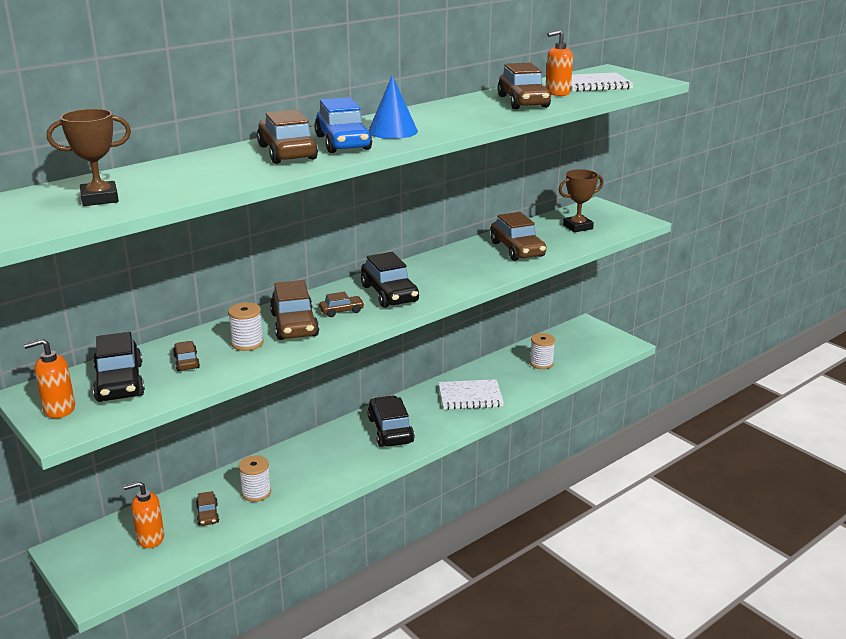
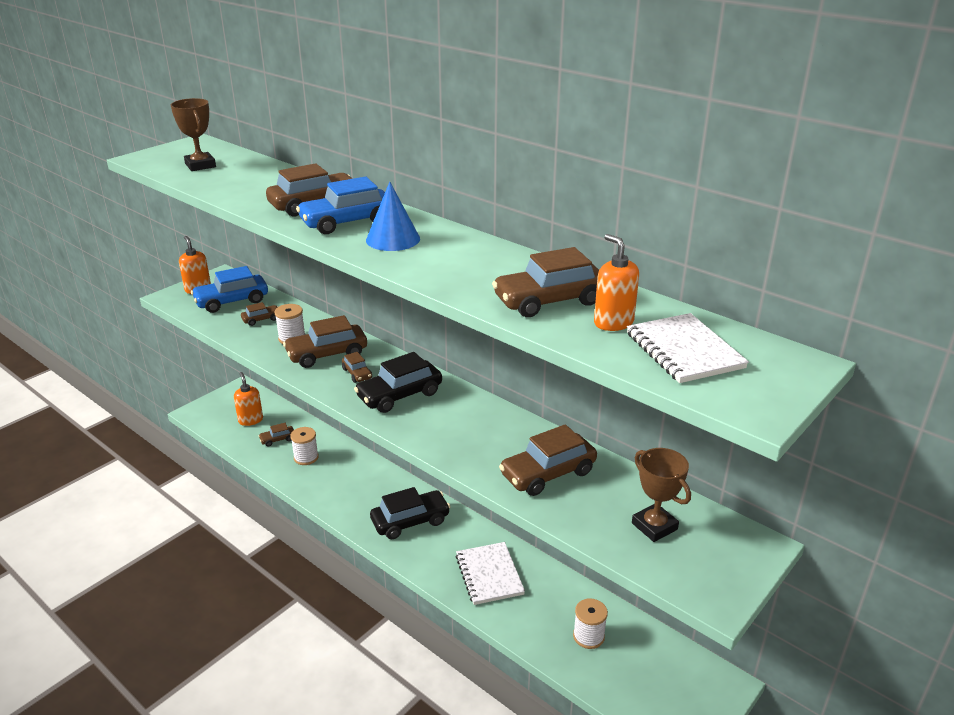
camera: 80 degrees right, 5 degrees up
(120, 382) = (232, 301): black car -> blue car

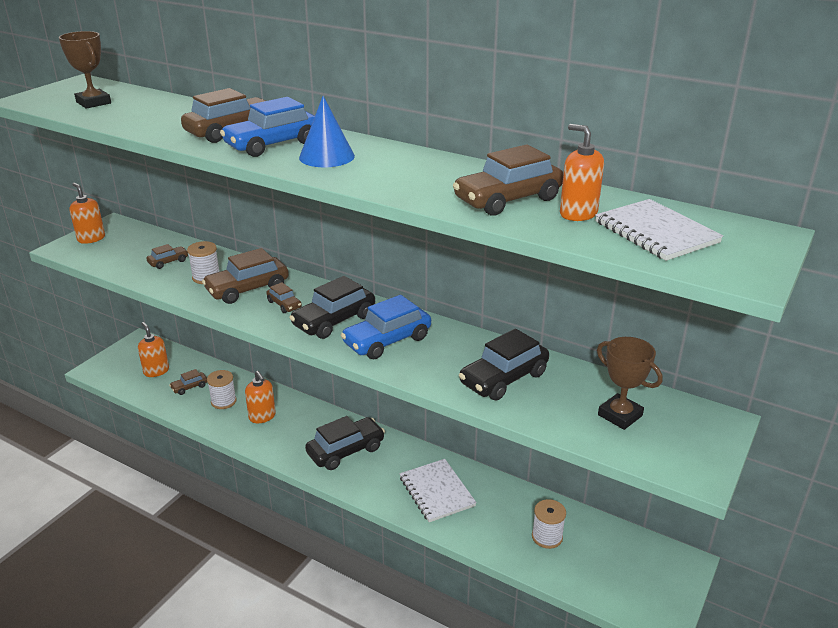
camera: 10 degrees left, 0 degrees up
(232, 301) = (131, 247): blue car -> blue car (387, 341)
(339, 477) = (262, 416): none -> orange soap dispenser
(548, 473) = (504, 378): brown car -> black car

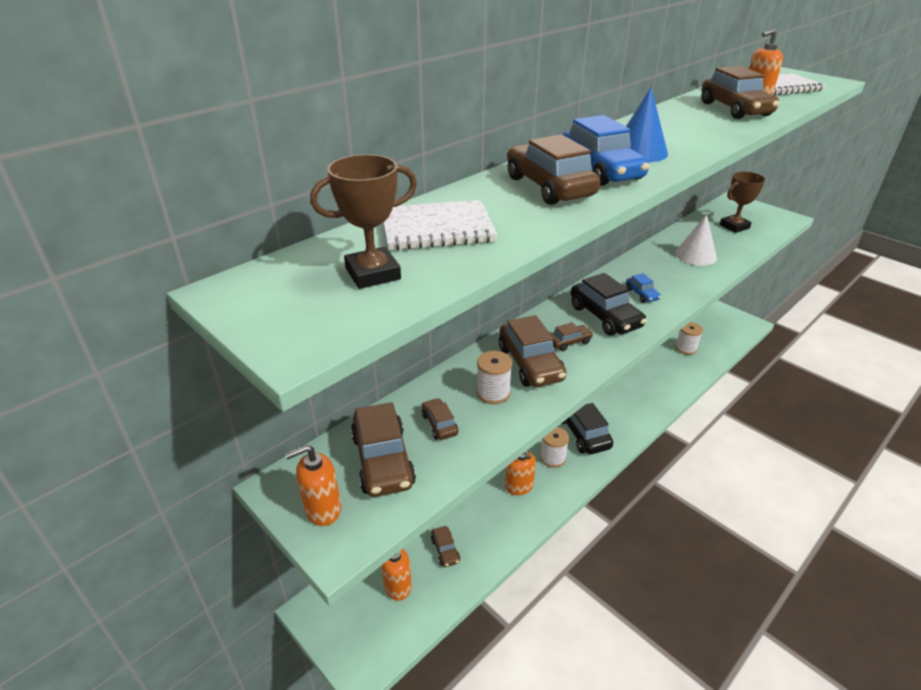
camera: 75 degrees left, 5 degrees up
(132, 249) = (383, 460): none -> brown car
(223, 401) = (483, 518): white spool -> white spool (552, 458)
(262, 416) = (519, 487): orange soap dispenser -> orange soap dispenser turned 90 degrees clockwise
(387, 341) = (642, 294): blue car -> blue car, size x0.51
(436, 492) = (639, 389): white notebook -> white notebook (437, 228)
(504, 378) = (695, 255): black car -> white cone

